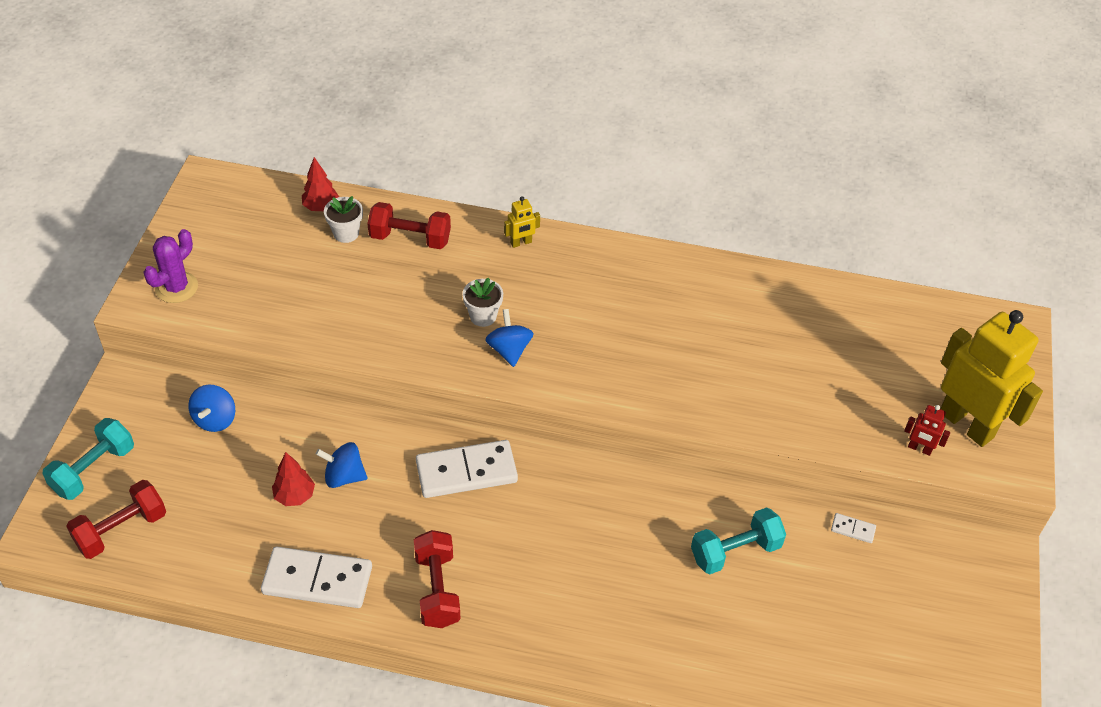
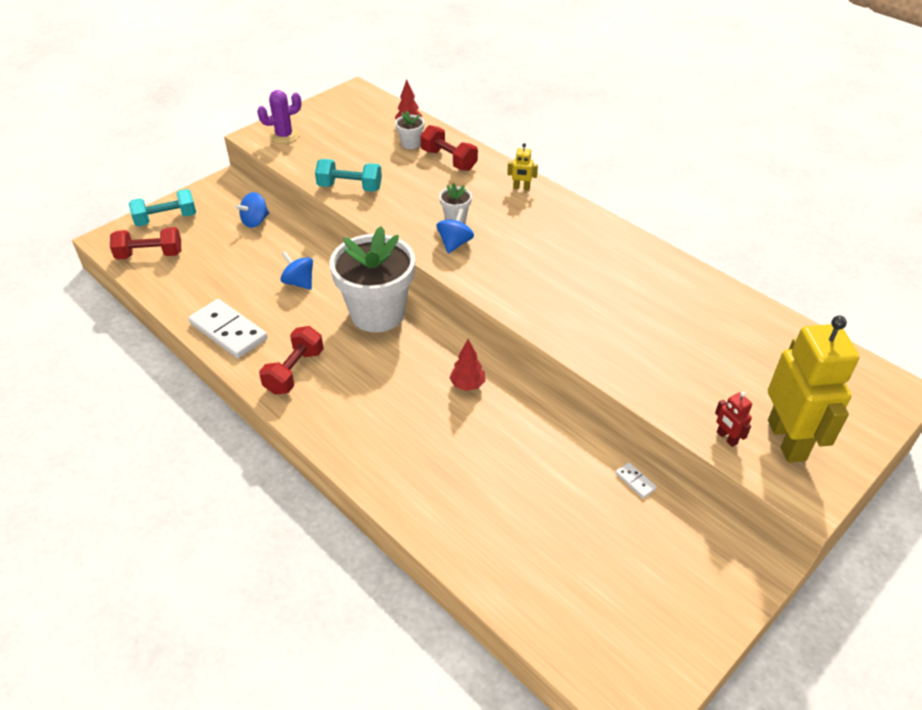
camera: 35 degrees right, 5 degrees down
(294, 496) = (260, 280): red tree -> red tree (467, 385)
(466, 472) = (377, 313): white domino -> white flower pot
(735, 551) = (524, 450): turquoise dumbbell -> turquoise dumbbell (350, 187)

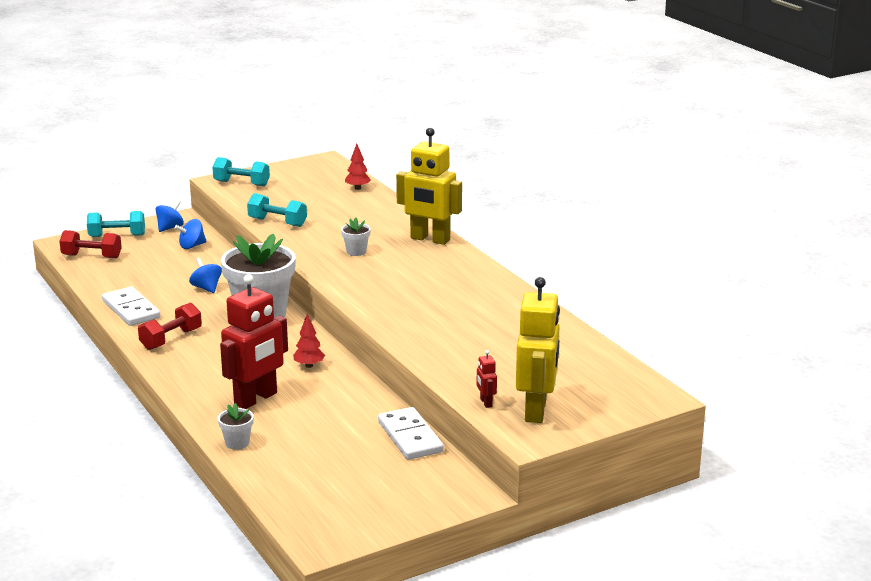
camera: 15 degrees right, 20 degrees down
(284, 136) = (241, 183): purple cactus -> turquoise dumbbell
(410, 144) = (351, 200): white flower pot -> white flower pot (237, 443)
(435, 453) = (256, 399): none -> red robot
(449, 160) = (377, 214): red dumbbell -> none
(455, 243) = (344, 267): blue spinning top -> blue spinning top (170, 228)
(521, 188) = (430, 239): yellow robot -> yellow robot, size x2.45
(635, 481) = (410, 437): white domino -> white domino, size x2.34

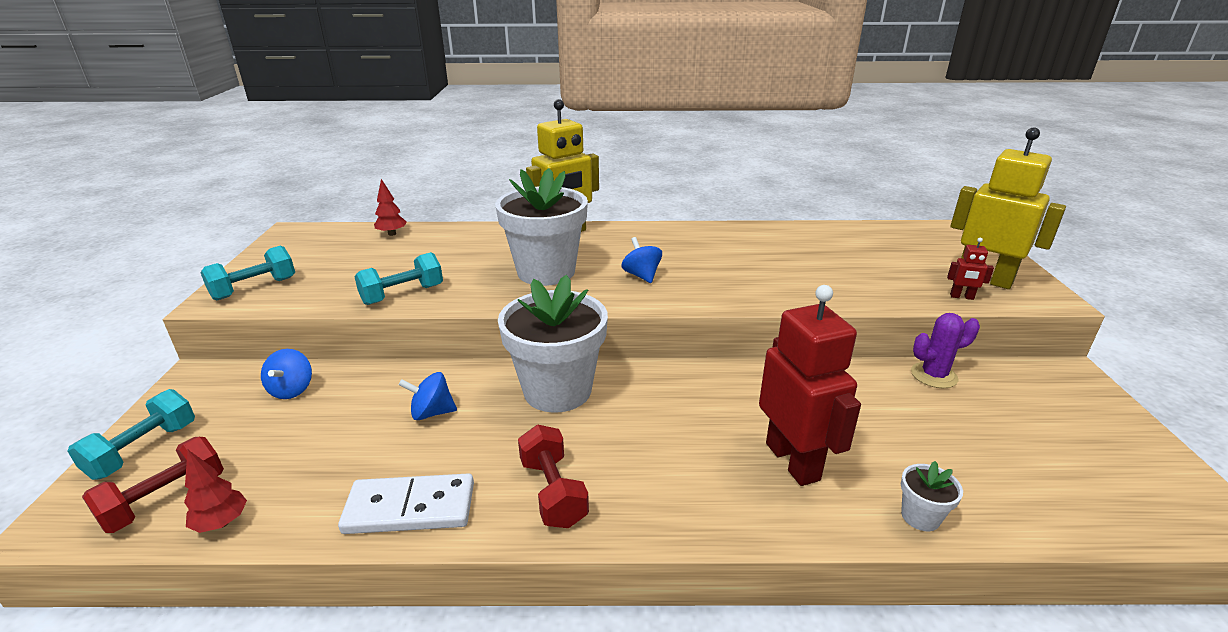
camera: 60 degrees left, 5 degrees up
(170, 228) = (207, 392): blue spinning top -> blue spinning top (641, 276)
(309, 365) = (724, 393): red tree -> red tree (221, 523)
(356, 251) = (546, 272): white flower pot -> white flower pot, size x2.41
(410, 437) = (934, 375): white domino -> purple cactus

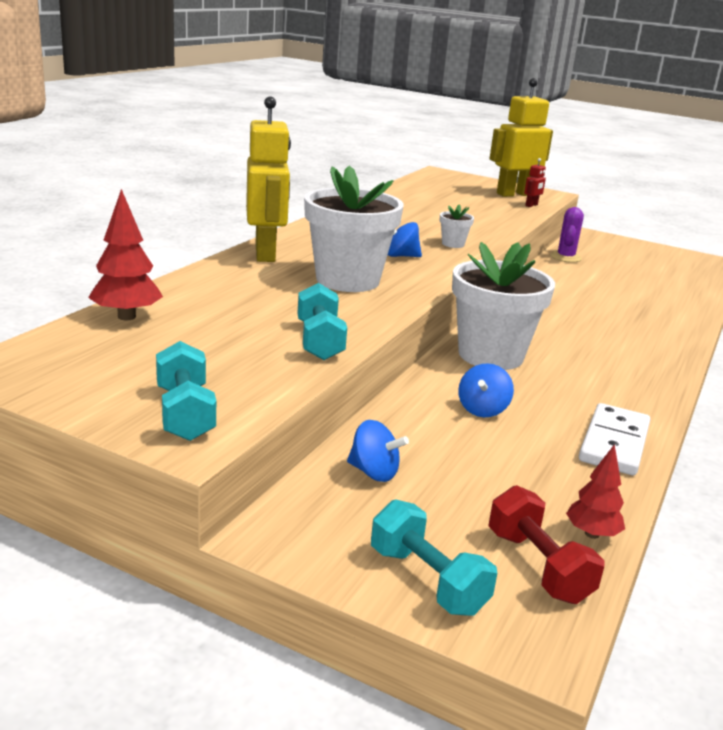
camera: 65 degrees left, 5 degrees down
(392, 234) = (127, 317): red tree -> red tree, size x1.54
(553, 492) = (622, 389): red dumbbell -> none
(793, 461) = (628, 316): red robot -> none
(920, 517) = (690, 307): white flower pot -> white flower pot (453, 244)

